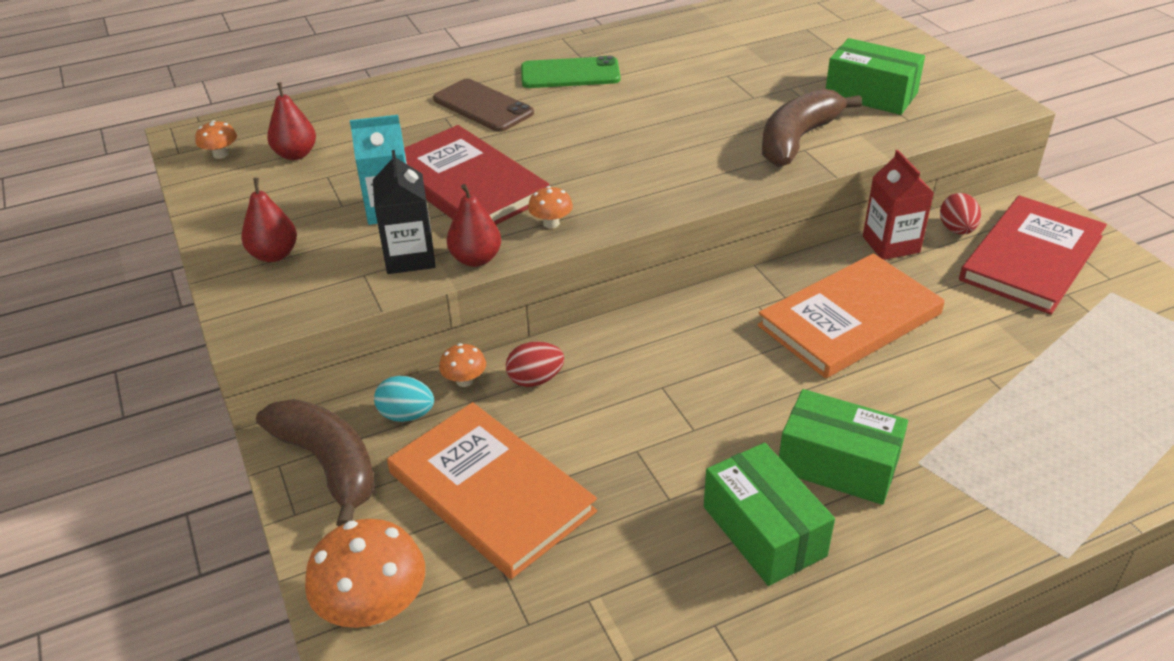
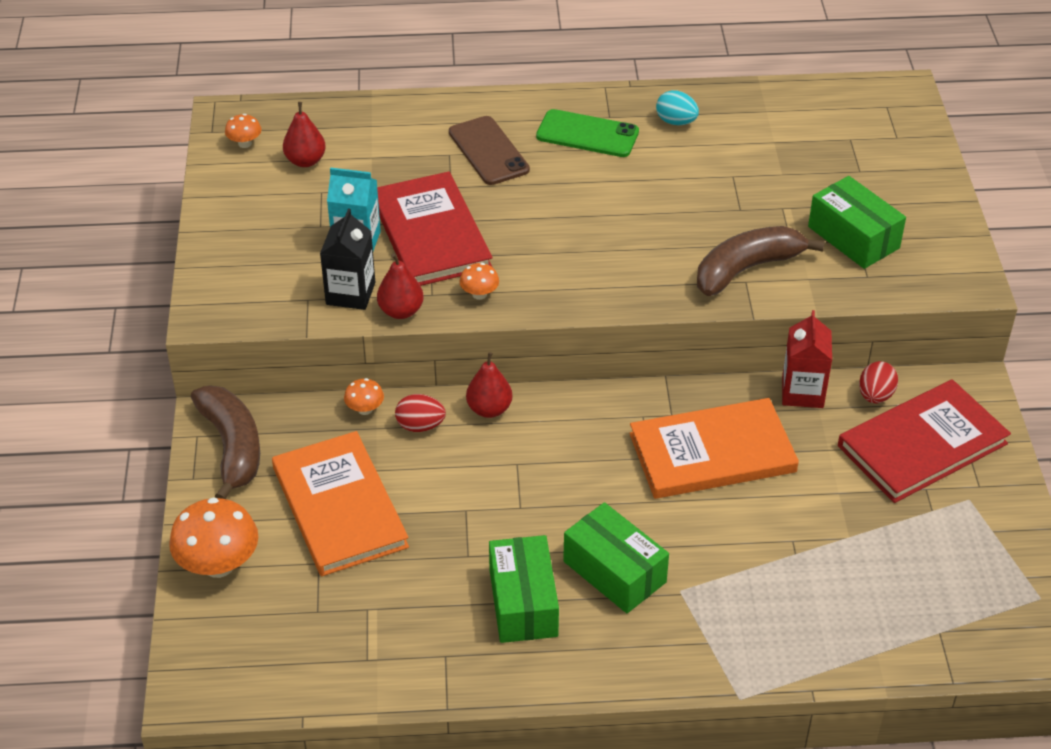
camera: 20 degrees right, 5 degrees up
(274, 255) = (247, 260): red pear -> red pear (489, 409)
(406, 415) = (307, 425): turquoise egg -> turquoise egg (676, 122)

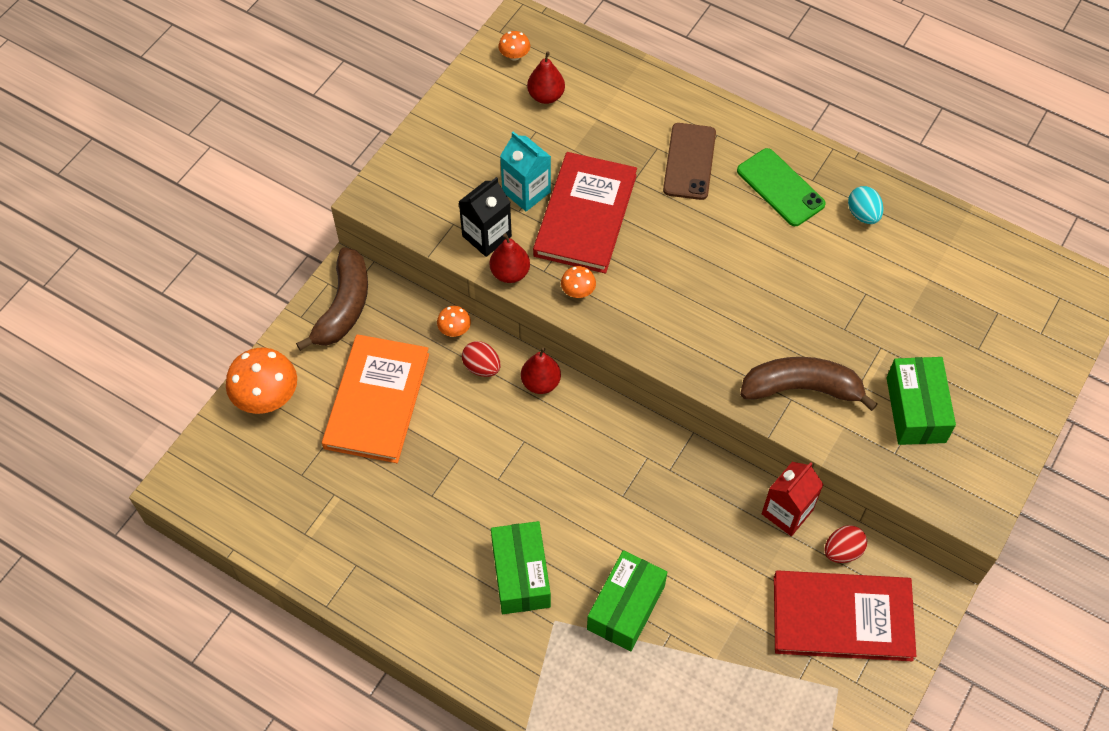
camera: 35 degrees right, 15 degrees up
(523, 603) = (439, 558): green box -> green box (626, 607)
(712, 453) = (672, 521): orange book -> none

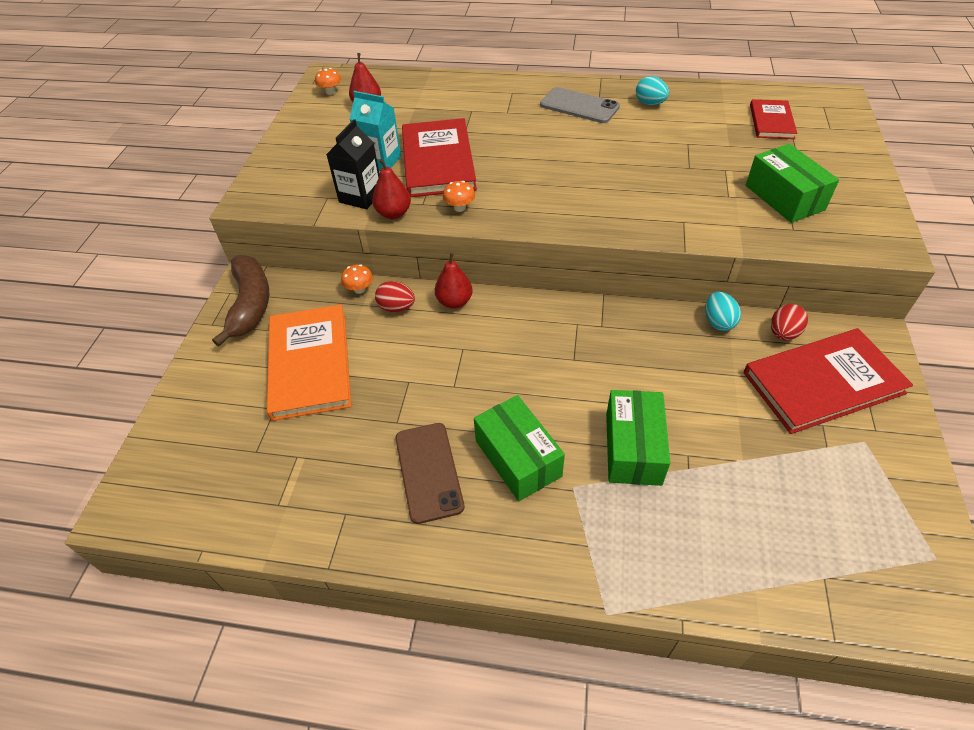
camera: 20 degrees left, 10 degrees down
(267, 397) = (197, 397): orange mushroom -> none
(689, 161) = (501, 111): brown phone -> brown phone (428, 472)
(780, 187) = (579, 106): green phone -> grey phone
(787, 512) = (718, 322): red carton -> turquoise egg
(801, 388) = (686, 212): brown banana -> none
(981, 297) = (771, 121): none -> red book

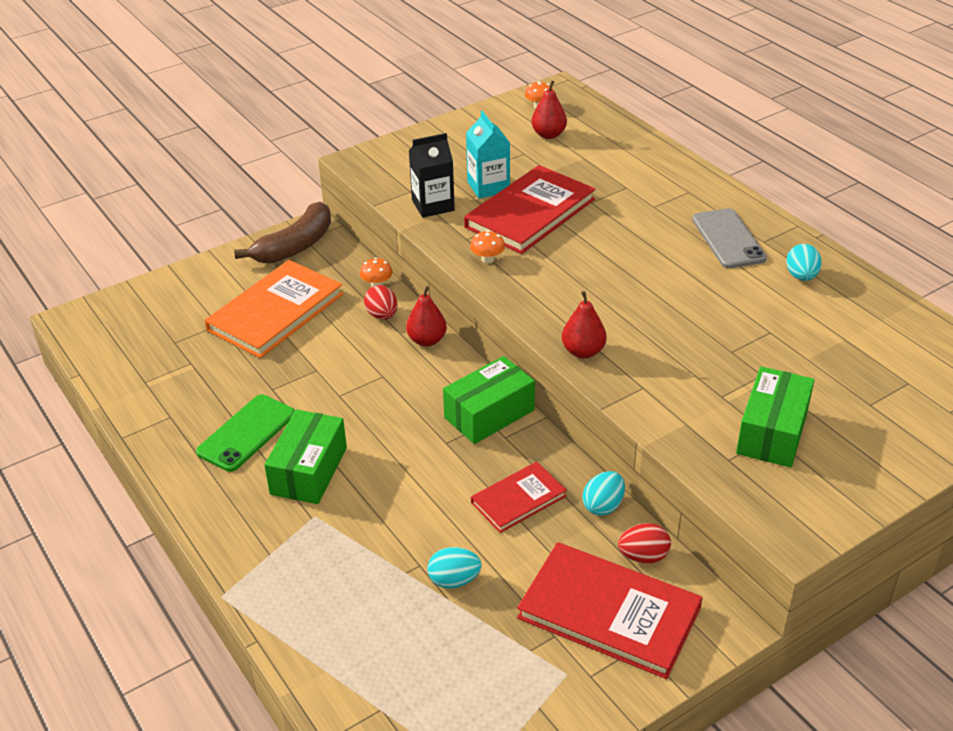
camera: 45 degrees right, 10 degrees down
(394, 213) = (435, 233): red pear -> red pear (583, 351)
(428, 472) = (246, 433): brown phone -> green phone
(633, 448) = (390, 528): green box -> green box (489, 414)
(722, 445) = (454, 580): none -> turquoise egg
(771, 121) = (896, 367): red book -> red book (518, 499)

